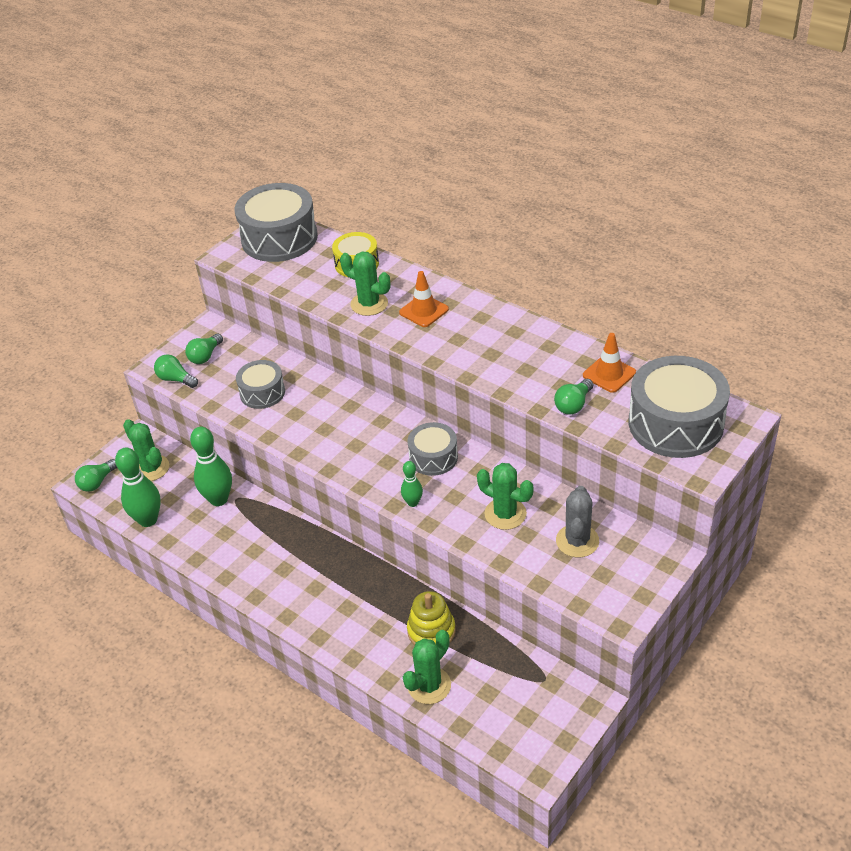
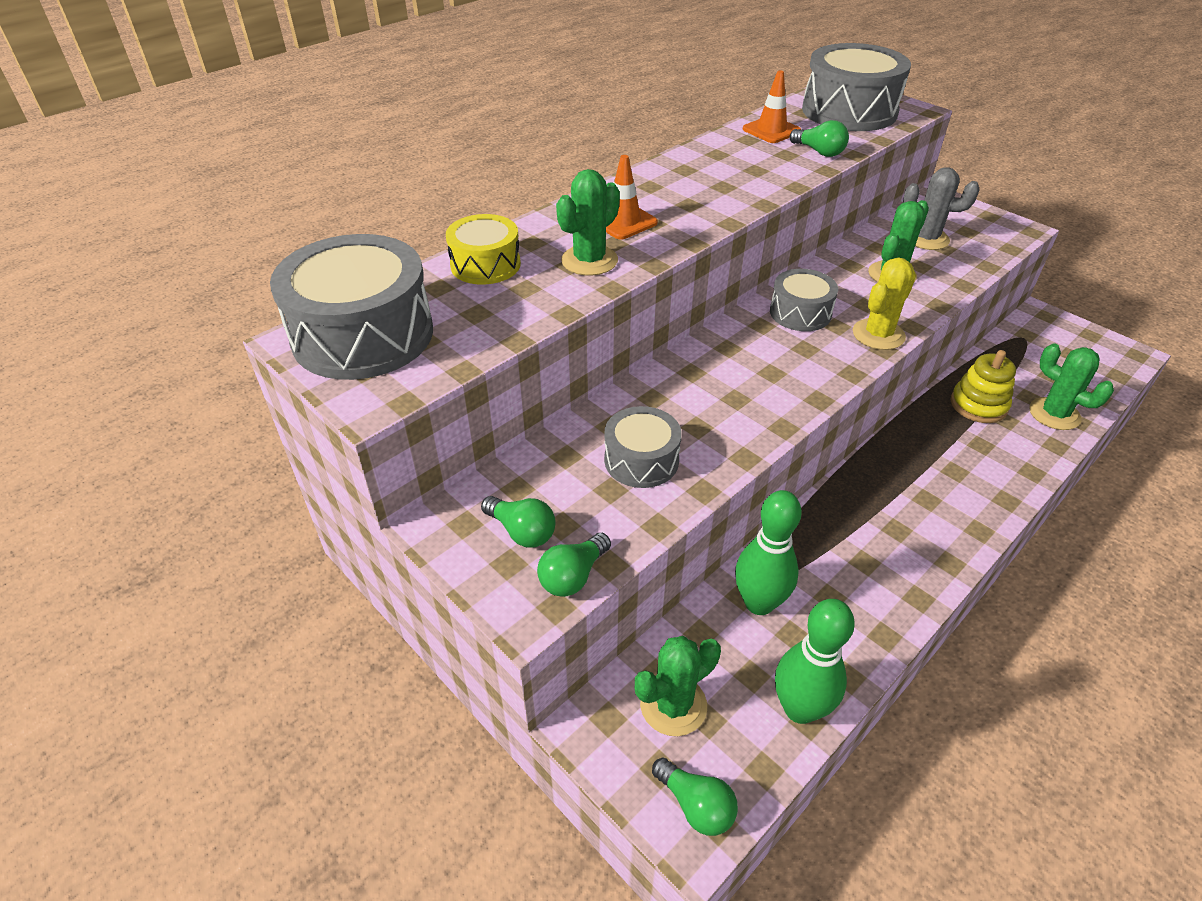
camera: 85 degrees left, 0 degrees up
(413, 503) = (878, 334): green bowling pin -> yellow cactus

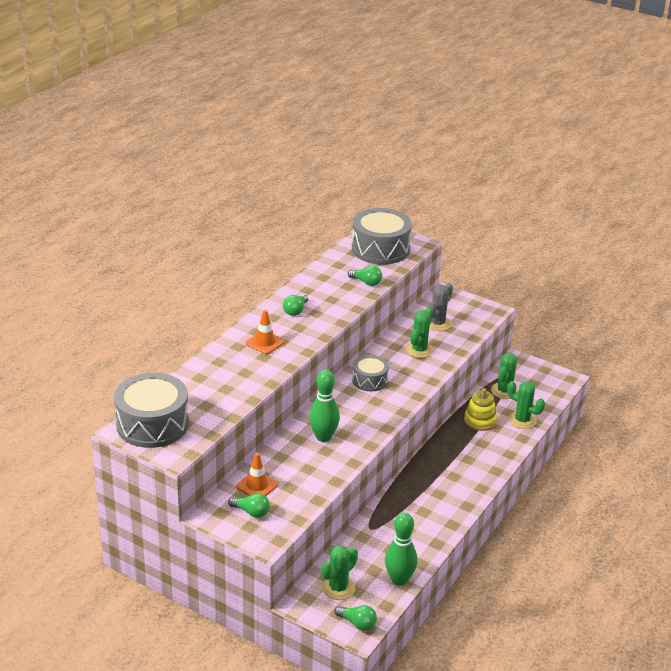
camera: 15 degrees left, 10 degrees down
(485, 265) = (199, 378): yellow drum -> none
(573, 576) = (283, 527): green light bulb -> green light bulb (295, 311)
(589, 260) = (254, 369): green cactus -> green cactus (504, 391)
(641, 460) = (301, 471): grey drum -> none
(759, 603) = (372, 538): green bowling pin -> green bowling pin (323, 437)
(771, 130) = (335, 269): orange traffic cone -> orange traffic cone (257, 485)
(878, 334) = (414, 388): yellow cactus -> none
(926, 239) = (437, 323): grey cactus -> grey cactus turned 60 degrees counterclockwise

